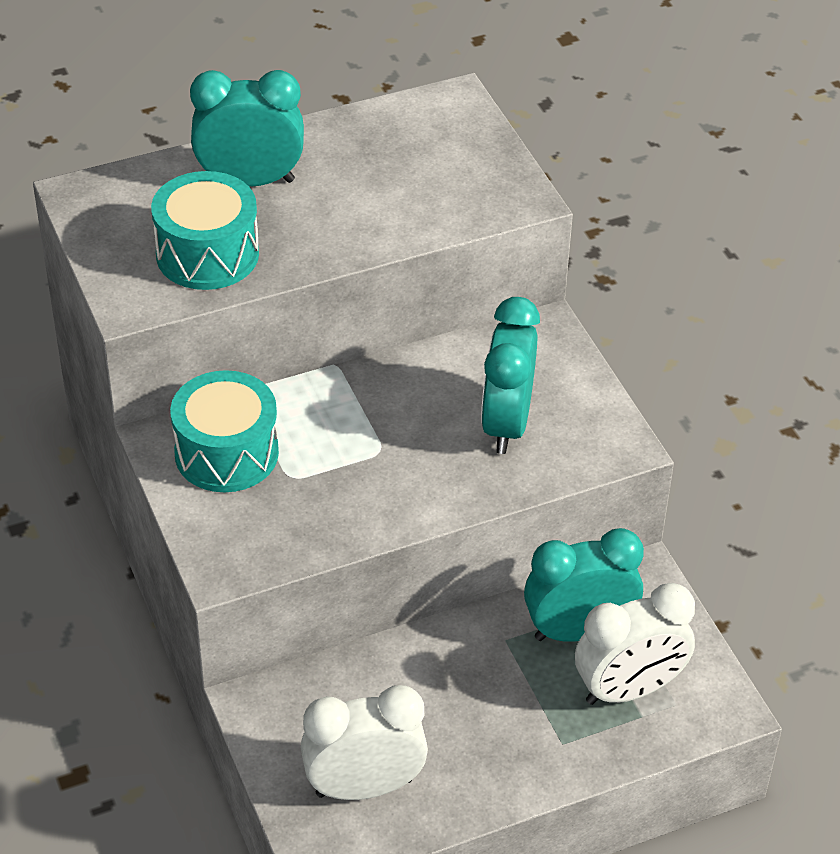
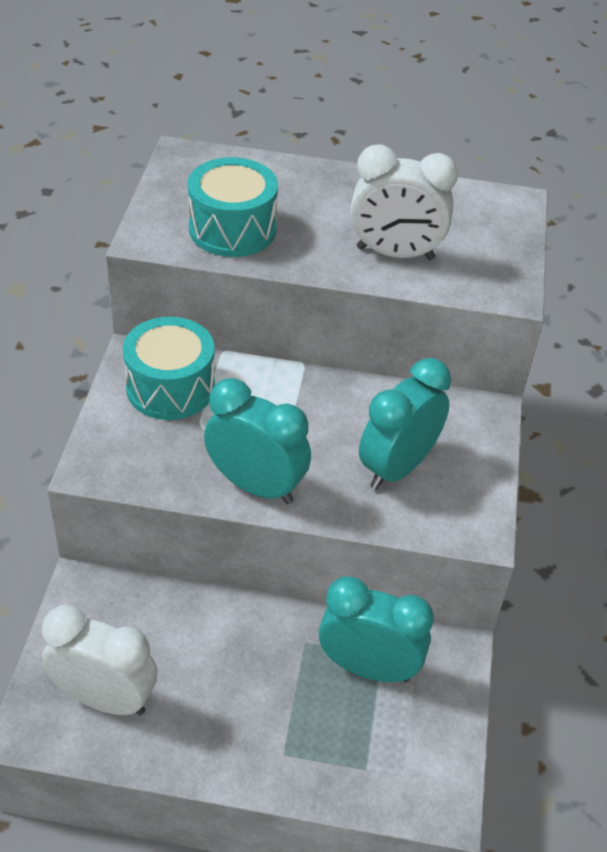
camera: 30 degrees right, 0 degrees up
(250, 181) = (309, 194): turquoise clock -> turquoise clock (256, 486)
(629, 689) = (372, 740): white clock -> white clock (395, 253)

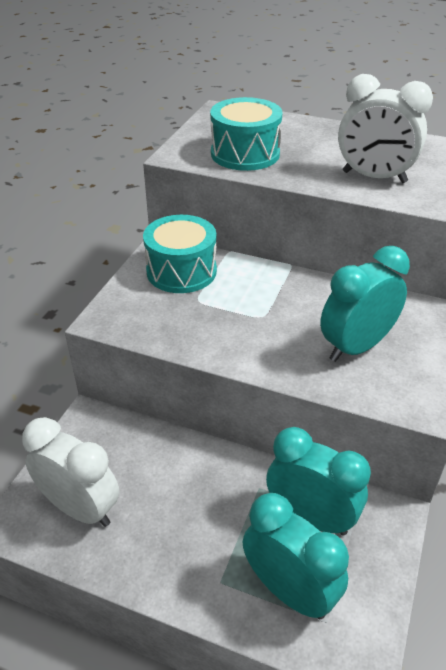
camera: 15 degrees right, 5 degrees down
(256, 486) = (231, 347): turquoise clock -> turquoise clock (289, 591)

